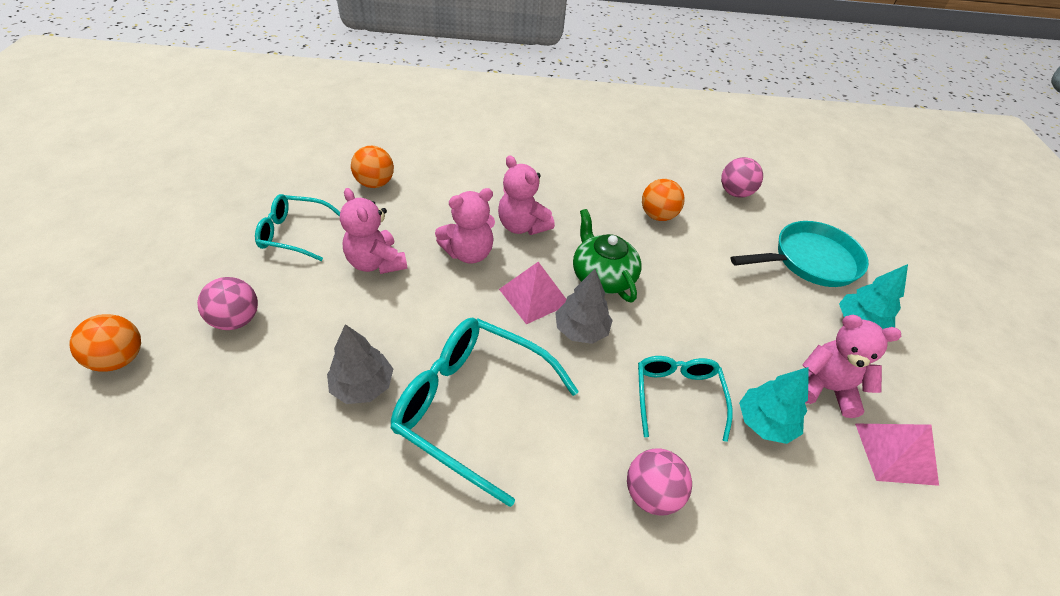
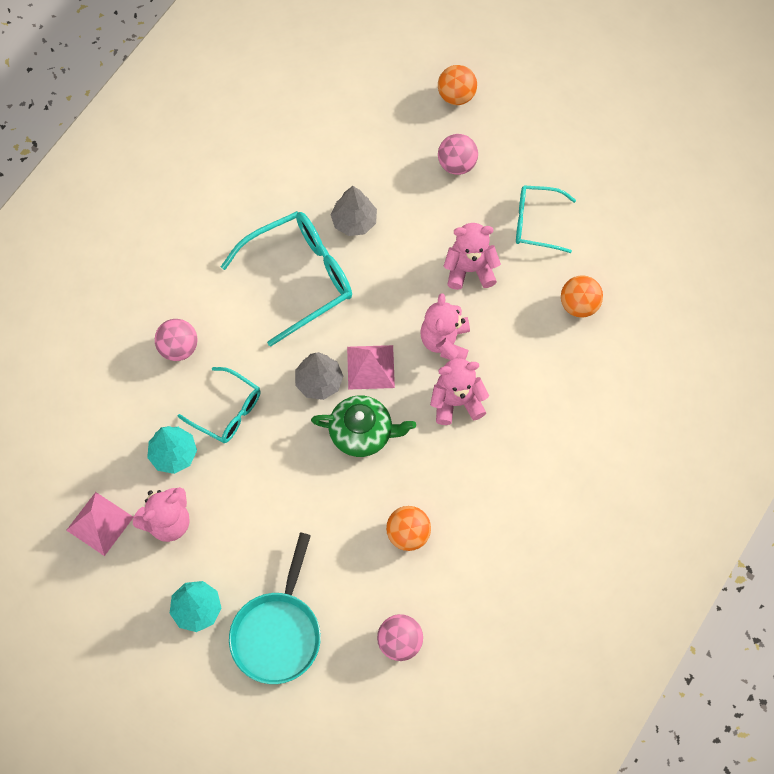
camera: 125 degrees right, 20 degrees up
(294, 234) = (536, 223): turquoise glasses -> turquoise glasses turned 120 degrees counterclockwise

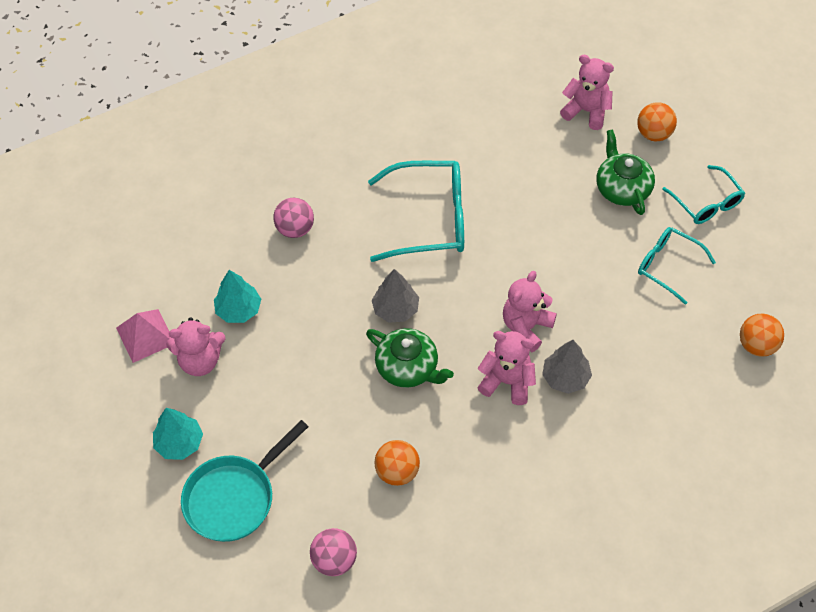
camera: 30 degrees right, 10 degrees down
(227, 411) = (304, 297): turquoise glasses -> turquoise glasses (706, 203)
(354, 221) = (504, 195): grey tree -> grey tree (565, 377)
(370, 367) = (448, 317): pink pyramid -> none
(457, 164) = (622, 188): pink ball -> green teapot
(470, 269) = (584, 278): pink teddy bear -> pink teddy bear (586, 111)
(579, 305) = (668, 352): orange ball -> orange ball (757, 345)

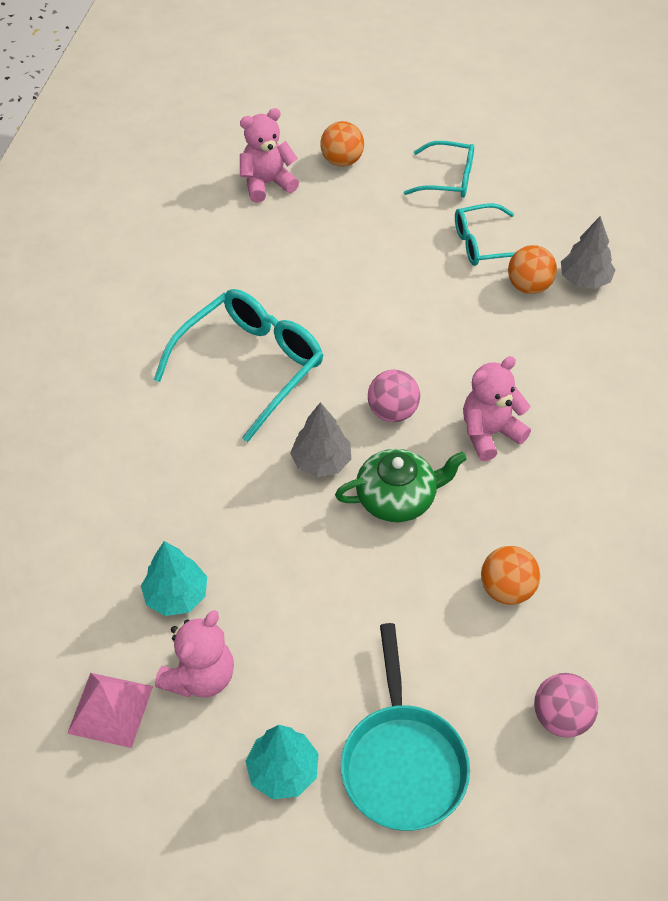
camera: 50 degrees left, 5 degrees down
(295, 229) = (136, 478): pink ball -> pink ball (392, 412)
(526, 327) = (445, 379): pink teddy bear -> none
(565, 377) = (527, 389): grey tree -> grey tree (585, 280)
(622, 188) = (373, 217): green teapot -> none
(757, 345) = (618, 246): orange ball -> orange ball (529, 286)

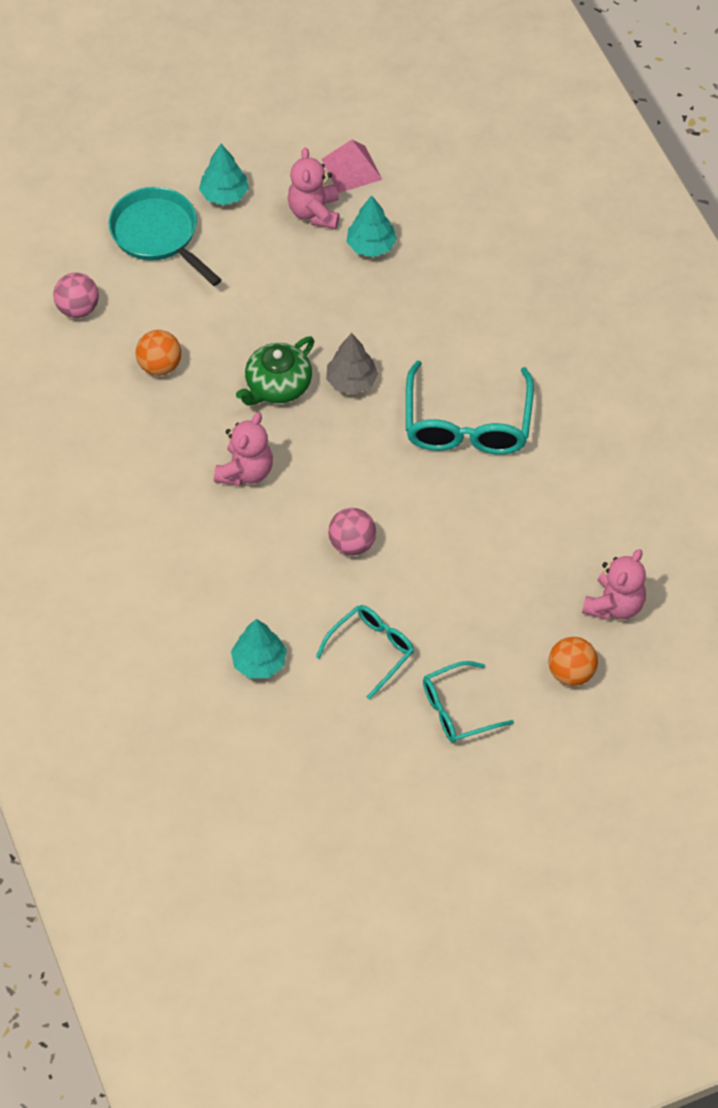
camera: 145 degrees right, 5 degrees up
(392, 412) = (330, 448): pink ball -> pink ball (352, 544)
(529, 286) = (302, 627): orange ball -> none
(585, 280) = (259, 662): grey tree -> turquoise tree

